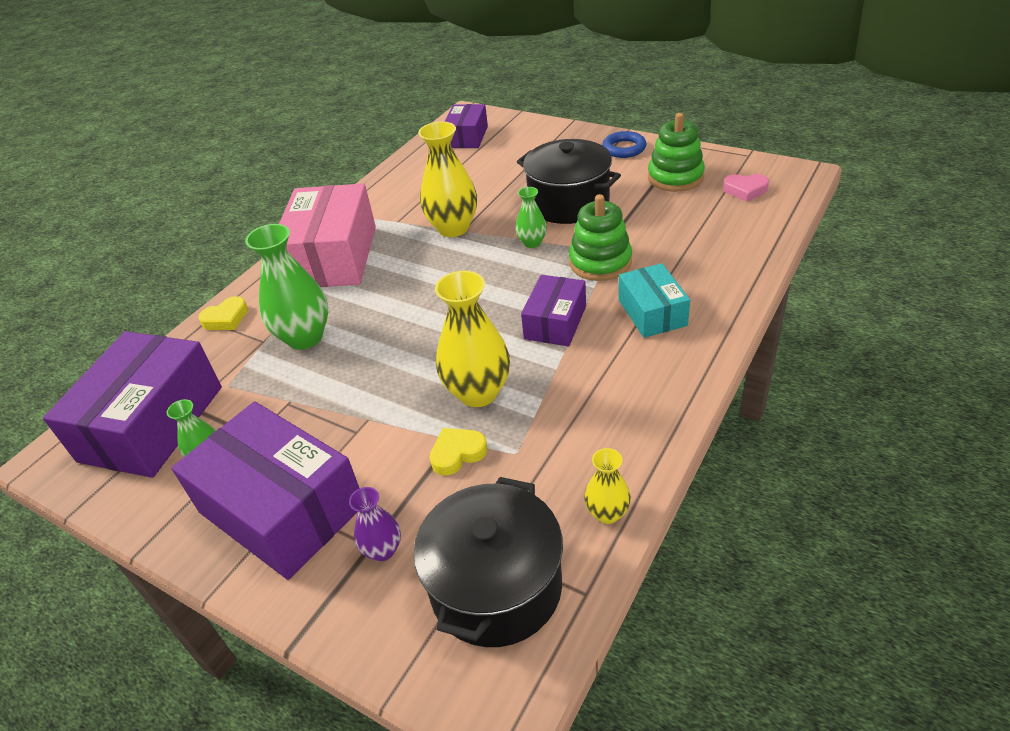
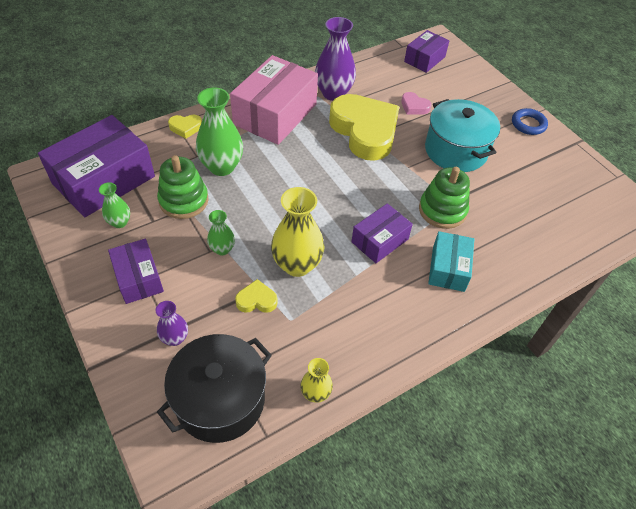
camera: 20 degrees right, 10 degrees up
(281, 508) = (138, 278): purple box -> purple box, size x0.55
(388, 208) = (333, 93): none -> purple vase
(453, 228) = (365, 131): yellow vase -> yellow heart
(532, 243) = (408, 170): green vase -> green vase (222, 249)
(568, 203) = (455, 150): black pot -> turquoise pot
(675, 177) = (547, 168): green stacking toy -> green stacking toy (184, 200)
(745, 190) = (590, 205): pink heart -> pink heart (414, 107)

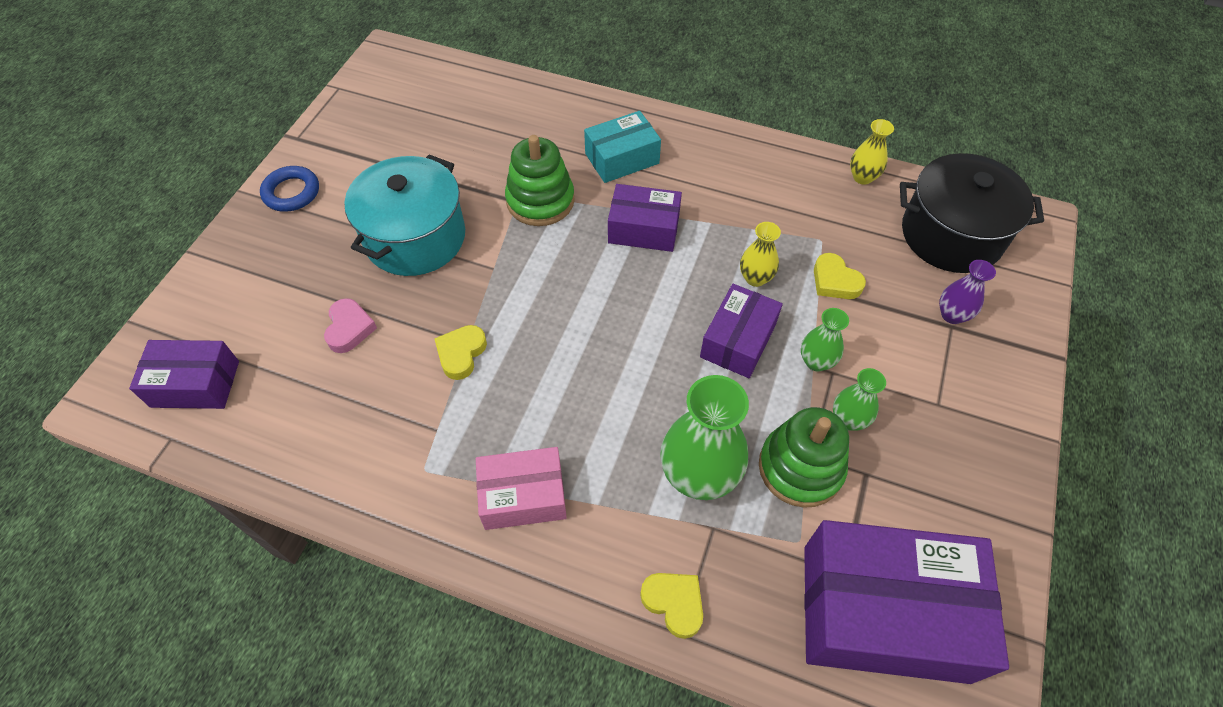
camera: 125 degrees left, 5 degrees up
(119, 222) = (912, 511): green vase -> green vase (848, 419)
(138, 278) = (943, 410): purple box -> purple box (738, 340)
(275, 114) = (523, 496): pink box -> pink box, size x0.55
(297, 265) = (755, 278): yellow vase -> yellow vase, size x0.53
(333, 93) = (399, 452): purple vase -> none
(365, 131) = (461, 354): yellow heart -> yellow heart, size x0.40

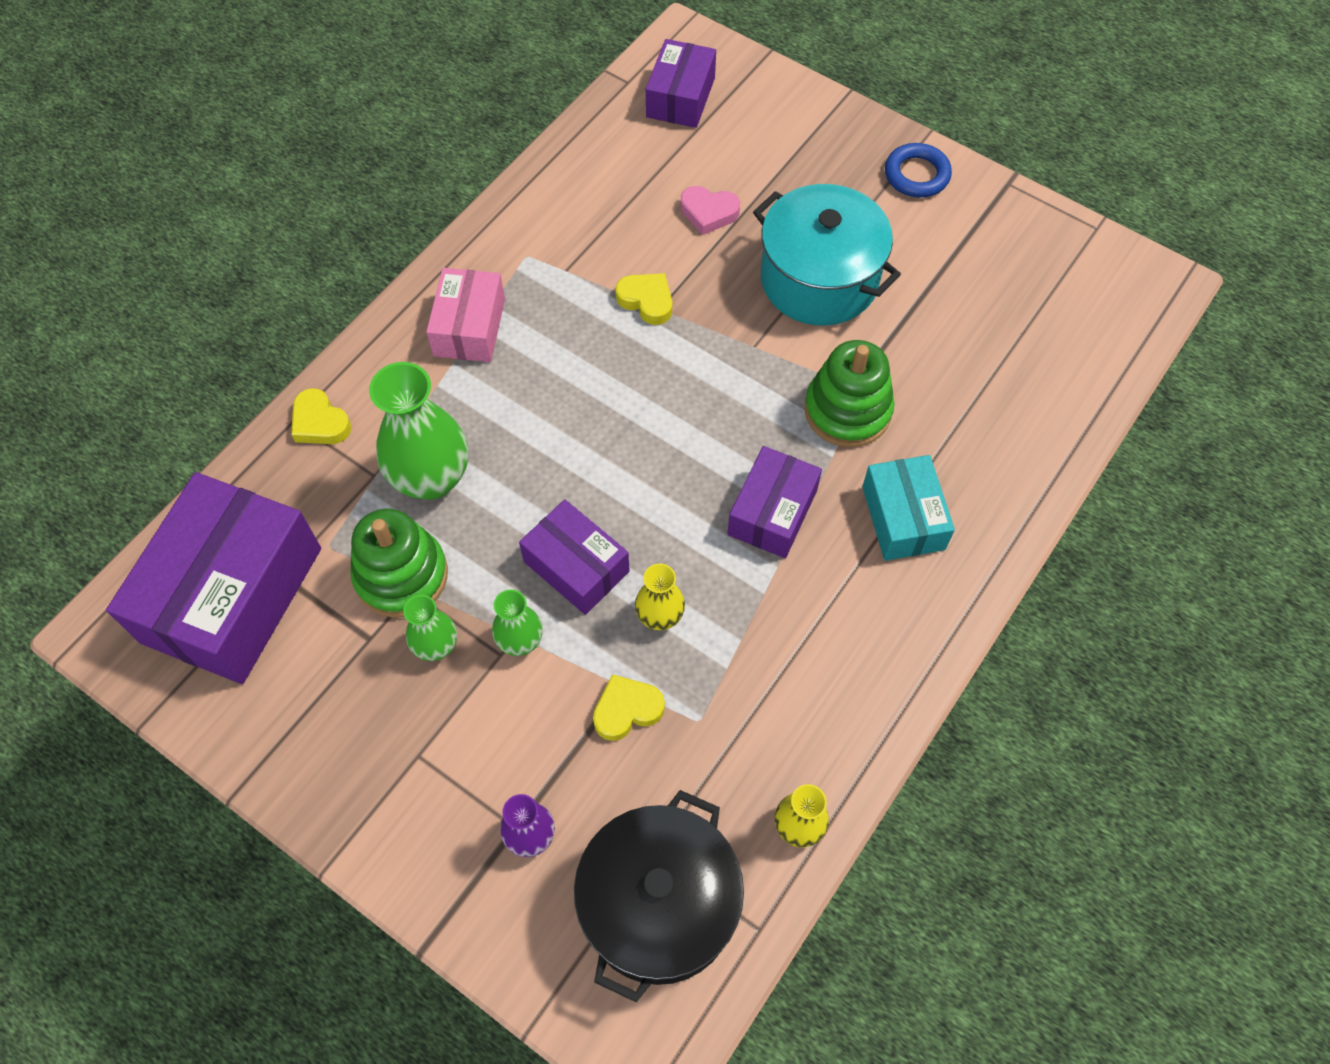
camera: 105 degrees right, 5 degrees up
(674, 603) = (320, 422): yellow heart -> yellow heart turned 75 degrees clockwise

